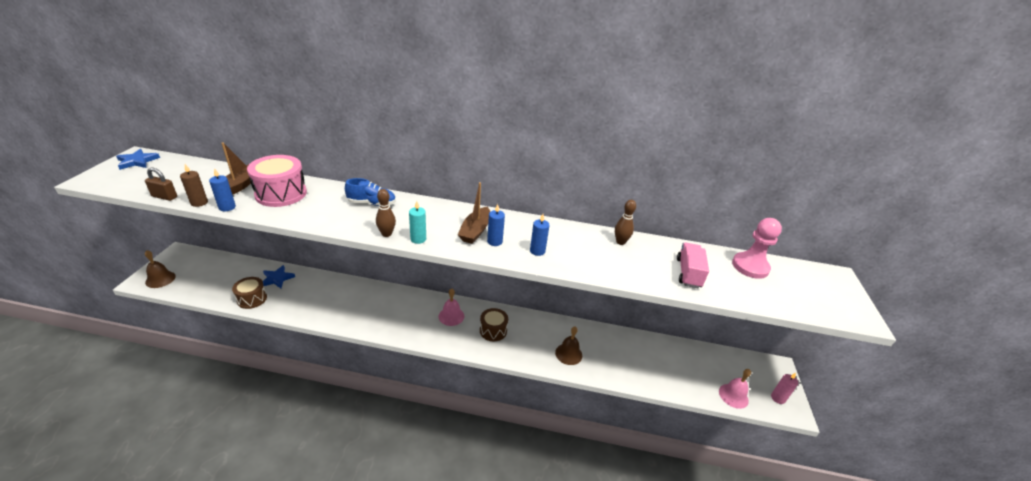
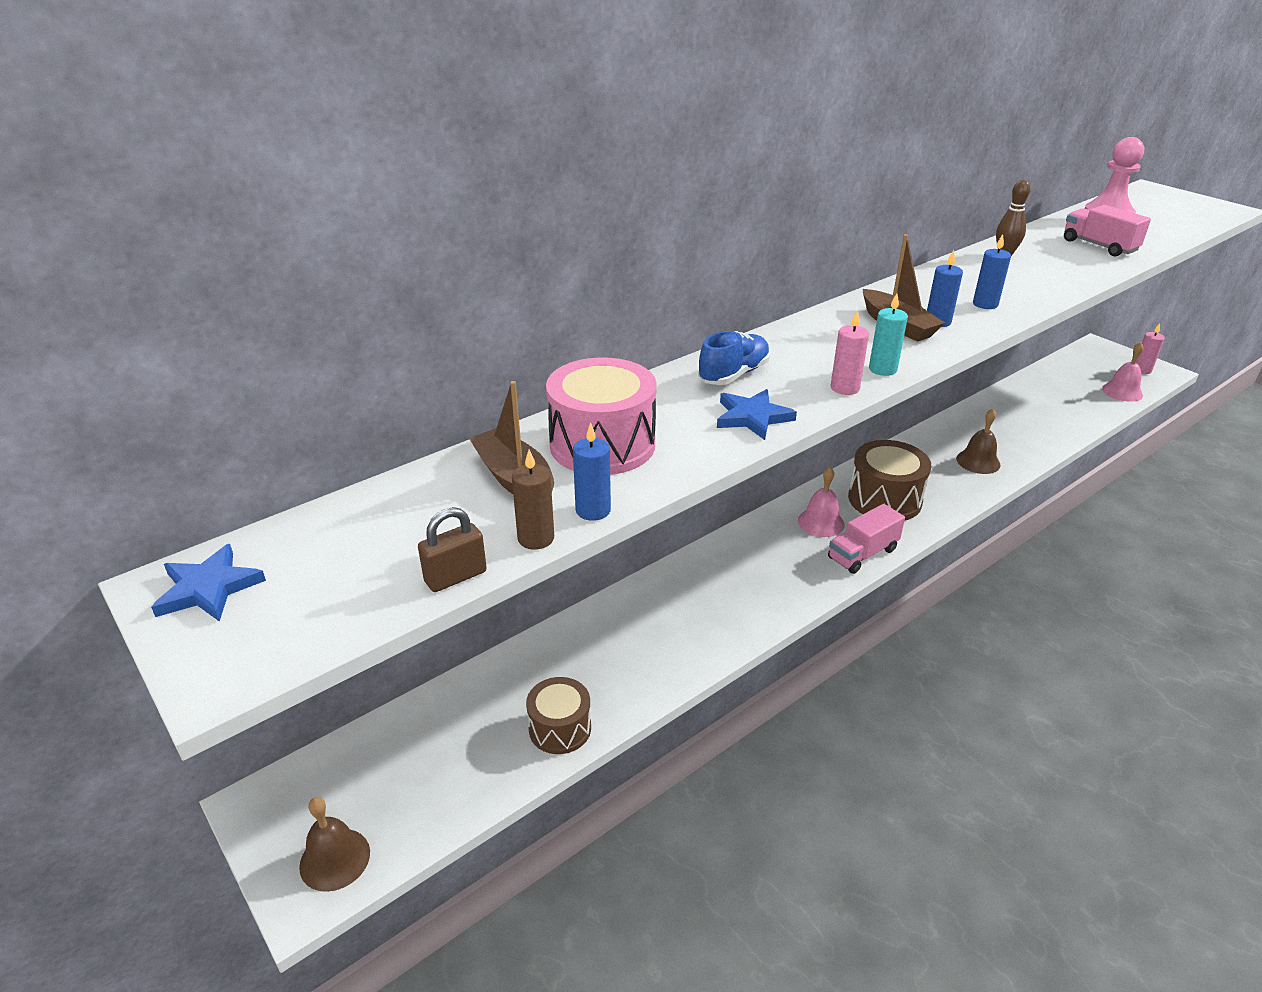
camera: 45 degrees left, 0 degrees up
(277, 278) = (529, 676): blue star -> blue star (752, 417)
(386, 234) = (844, 388): brown bowling pin -> pink candle
(438, 339) = (862, 554): none -> pink truck
(493, 330) = (884, 499): brown drum -> brown drum, size x1.55

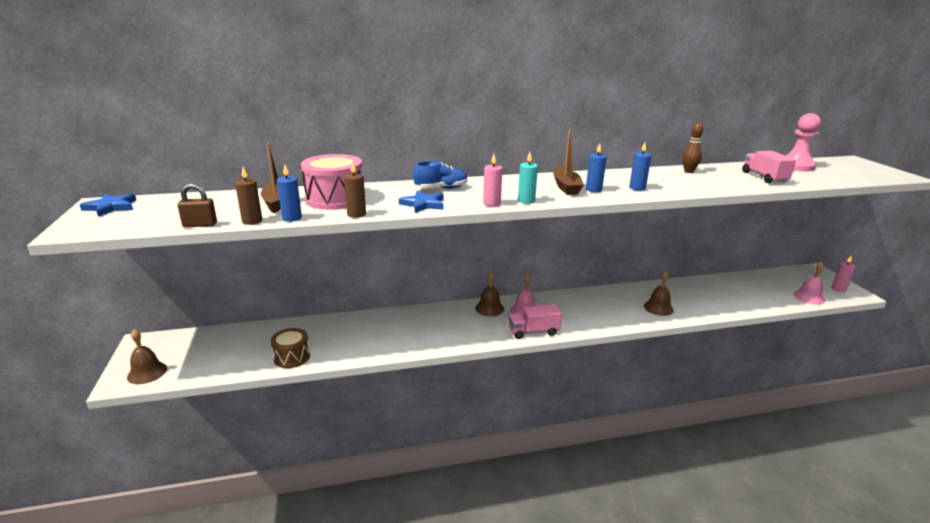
camera: 25 degrees right, 10 degrees down
(684, 470) = (356, 214): none -> brown candle
(770, 533) = (489, 308): none -> brown bell
(884, 499) = (575, 311): brown drum -> none

